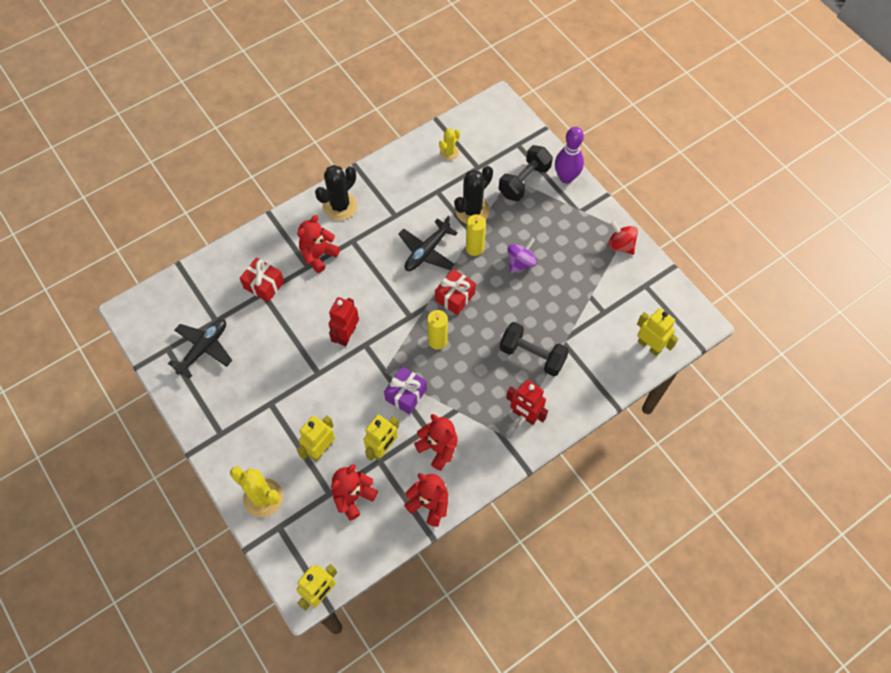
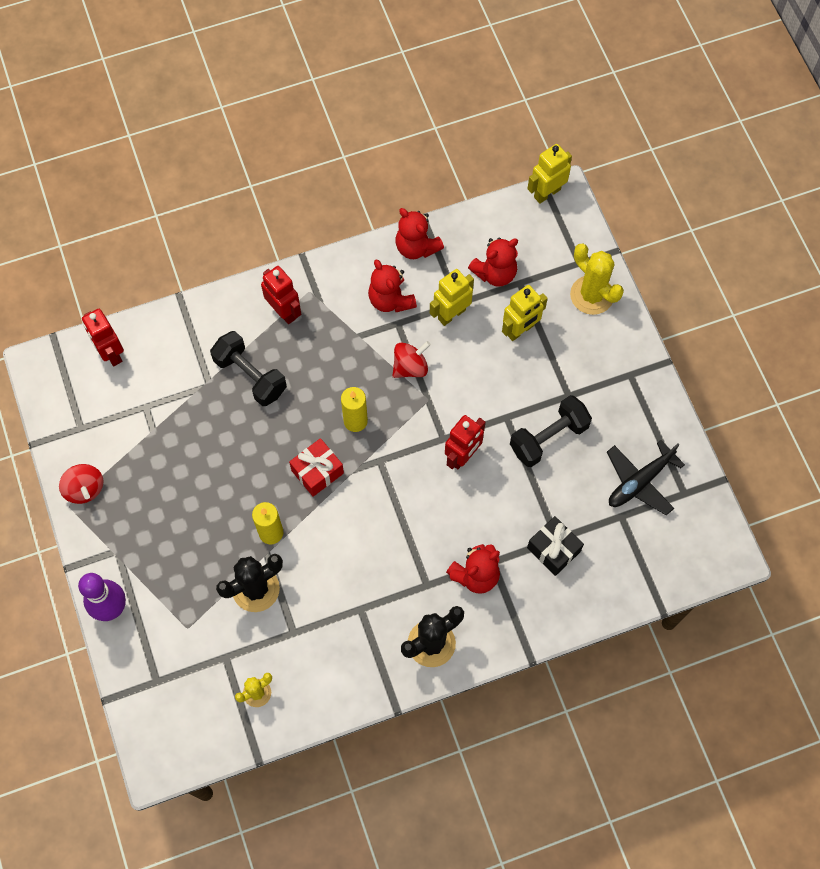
camera: 165 degrees left, 5 degrees up
(264, 285) = (553, 550): red gift -> black gift
(406, 394) = (410, 367): purple gift -> red spinning top
(427, 251) = (334, 544): black plane -> none
(520, 263) = (220, 497): purple spinning top -> none
(524, 181) = (170, 617): black dumbbell -> black dumbbell (548, 438)
(649, 346) = (111, 353): yellow robot -> red robot

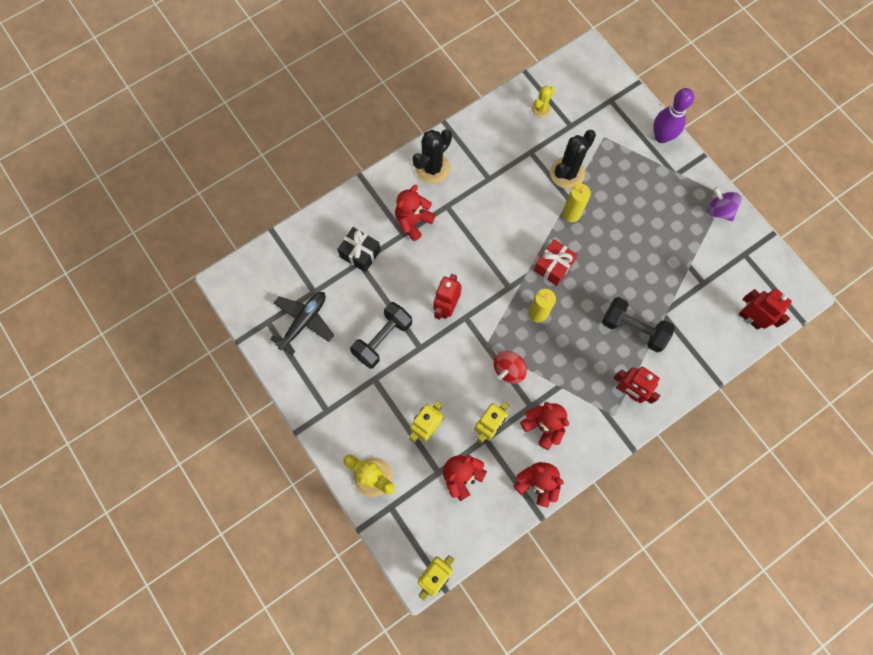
camera: 165 degrees right, 5 degrees up
(85, 489) = (719, 210): red spinning top -> purple spinning top

